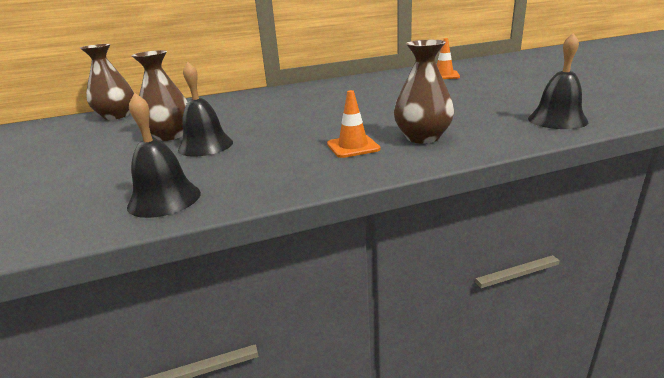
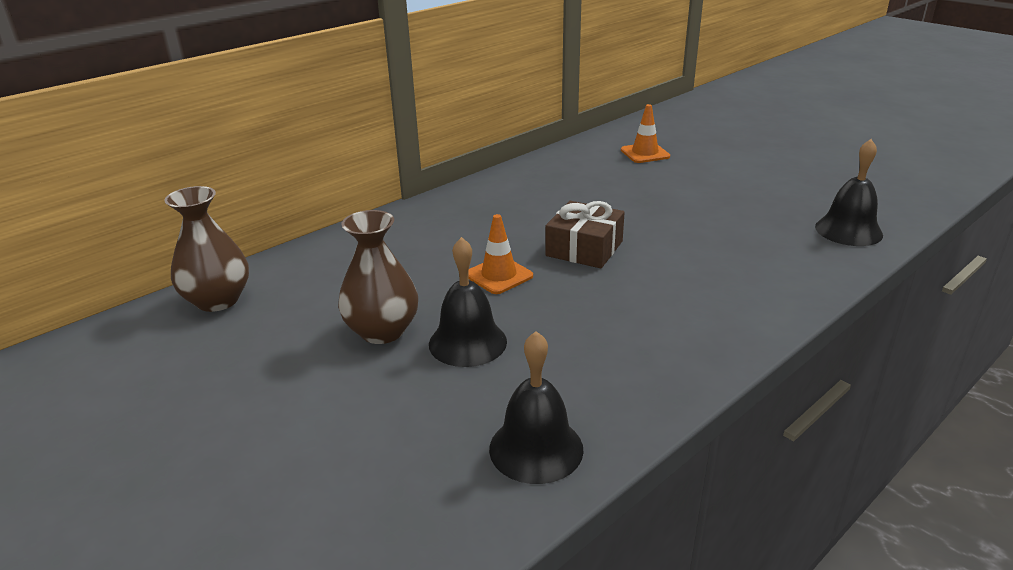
camera: 25 degrees left, 5 degrees up
(339, 113) = (584, 248): none -> brown gift
(353, 147) = (670, 311): orange traffic cone -> orange traffic cone (499, 275)
(422, 137) = (734, 282): brown vase -> none

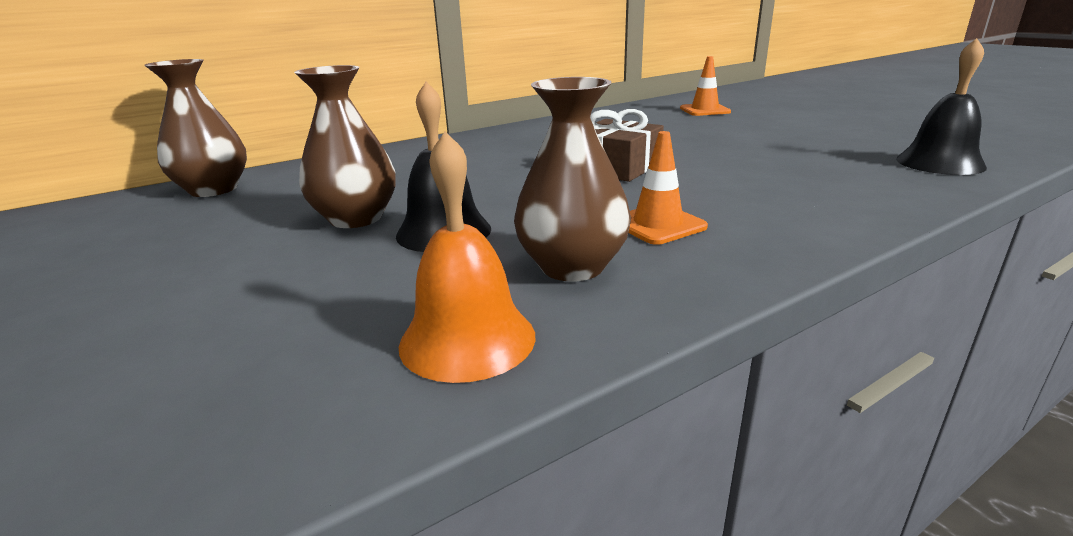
camera: 10 degrees right, 5 degrees down
(499, 275) = (511, 183): orange traffic cone -> orange traffic cone (658, 225)
(536, 448) = (467, 339): black bell -> orange bell
(585, 373) = (572, 266): none -> brown vase

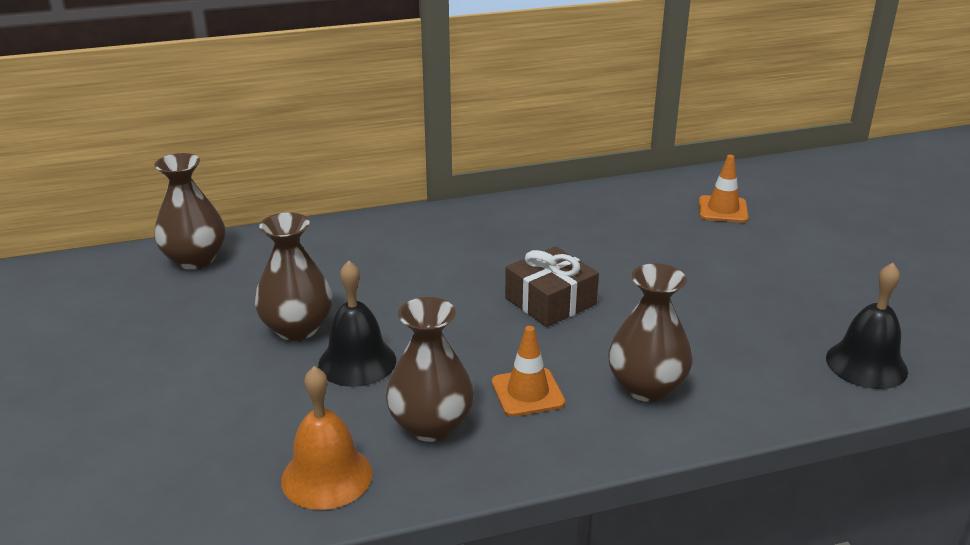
camera: 15 degrees right, 5 degrees up
(773, 203) = (646, 387): none -> brown vase

